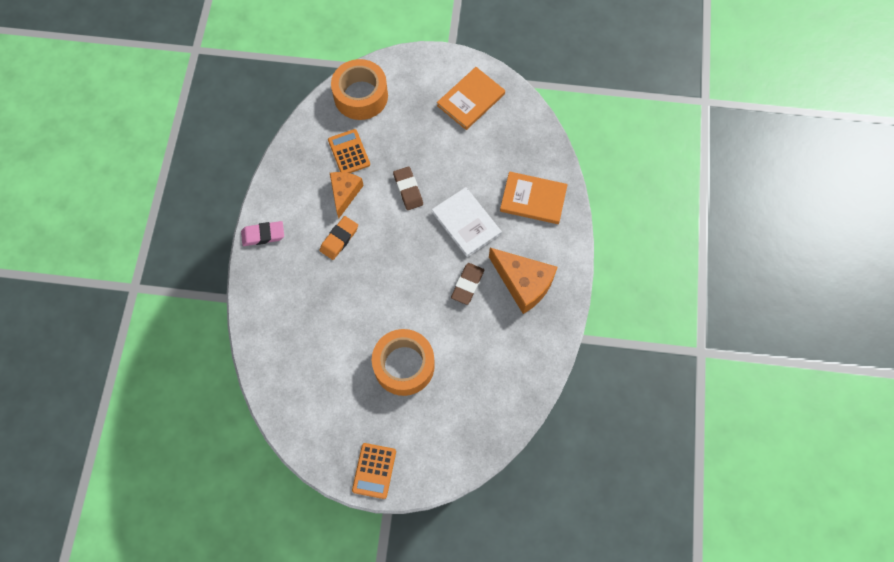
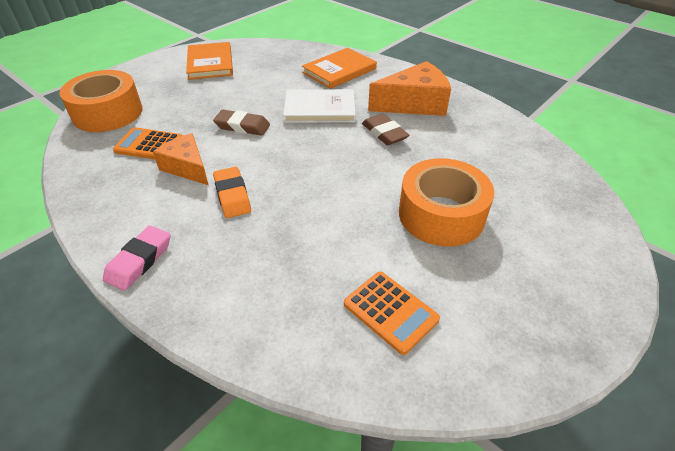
camera: 55 degrees left, 25 degrees down
(374, 470) = (580, 310): orange calculator -> orange calculator (390, 311)

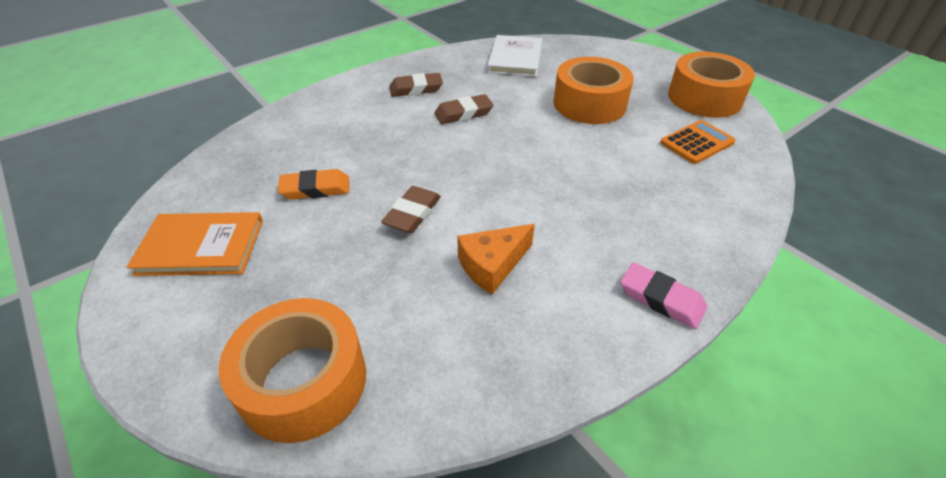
camera: 80 degrees left, 0 degrees up
(149, 145) = (427, 310): orange calculator -> none
(232, 195) = (553, 224): orange eraser -> orange eraser (315, 189)
(319, 109) = (398, 149): white book -> white book (515, 59)
(339, 70) = (313, 126): orange book -> none
(414, 104) = (416, 89): orange cheese -> brown eraser
(515, 334) = (704, 98): none -> orange tape

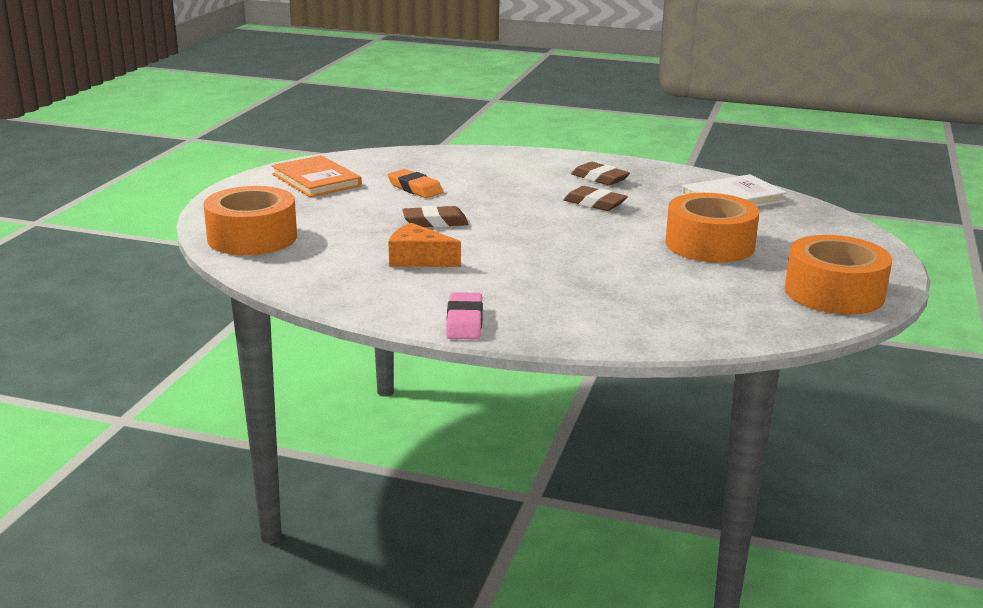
camera: 55 degrees right, 20 degrees down
(697, 143) = (728, 302): orange calculator -> none

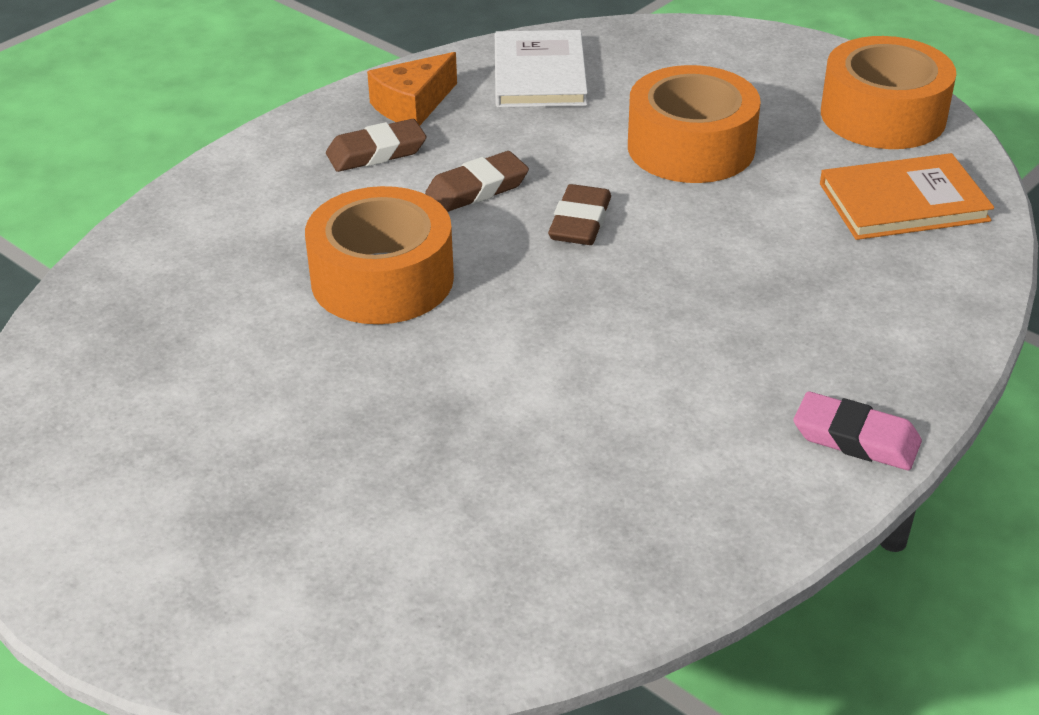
camera: 65 degrees left, 15 degrees up
(252, 238) = (370, 615): orange tape -> orange tape (382, 279)
(316, 180) = (119, 462): orange book -> orange book (903, 202)
(415, 188) = (268, 348): orange eraser -> none
(418, 259) = (597, 426): orange cheese -> orange cheese (412, 105)
(435, 222) = (446, 366): brown eraser -> brown eraser (580, 222)

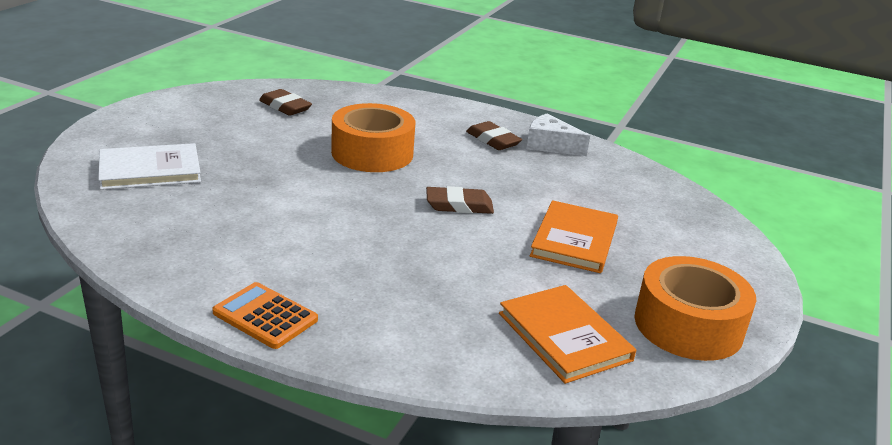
camera: 70 degrees right, 10 degrees down
(412, 105) = (550, 145): orange cheese -> white cheese
(477, 189) = (475, 171): brown eraser -> brown eraser (285, 107)
(539, 74) = (620, 181): white book -> white book (150, 170)
(691, 147) = (574, 240): orange tape -> orange book
(856, 438) = (265, 316): pink eraser -> orange calculator

